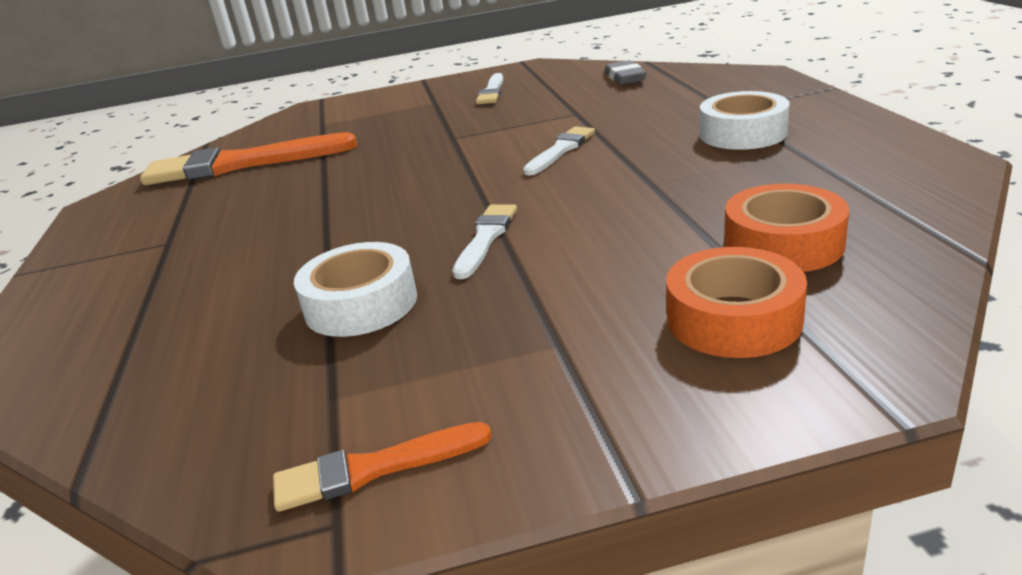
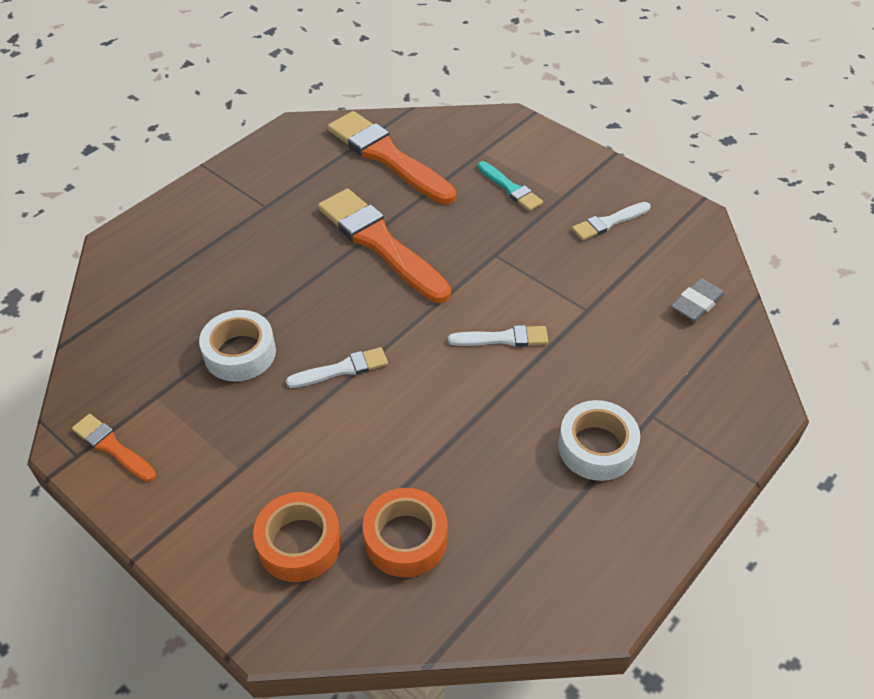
camera: 50 degrees right, 20 degrees up
(345, 186) = (380, 243): none -> orange brush
(387, 119) = (510, 188): none -> turquoise brush

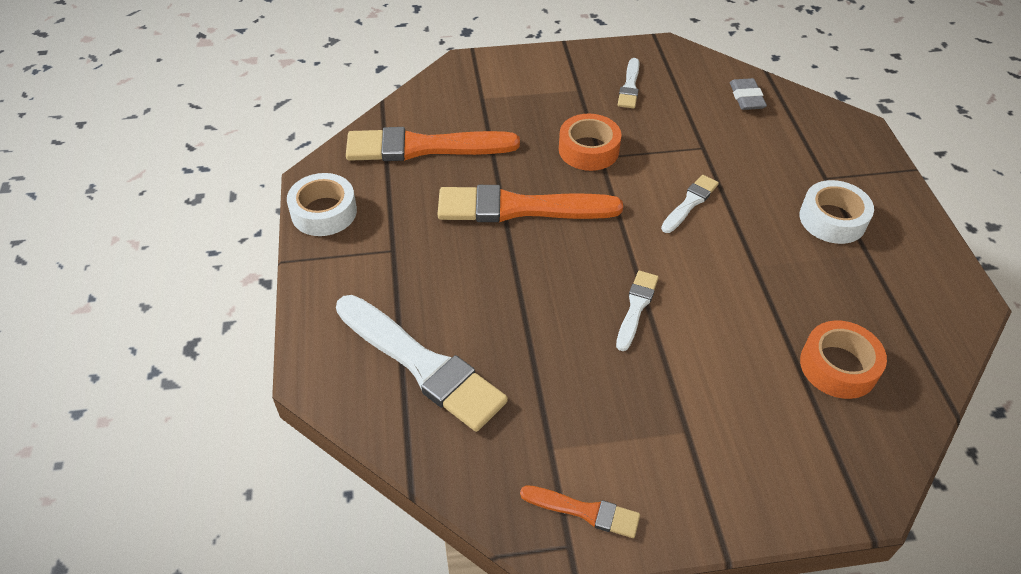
camera: 50 degrees left, 0 degrees up
(112, 447) = (584, 511): orange brush -> orange brush turned 150 degrees counterclockwise
(172, 285) = (422, 364): none -> white brush
(240, 353) = (555, 361): white tape -> white tape (324, 212)
(299, 543) = (796, 433): orange tape -> orange tape (588, 150)
(510, 188) = (540, 108): turquoise brush -> none

